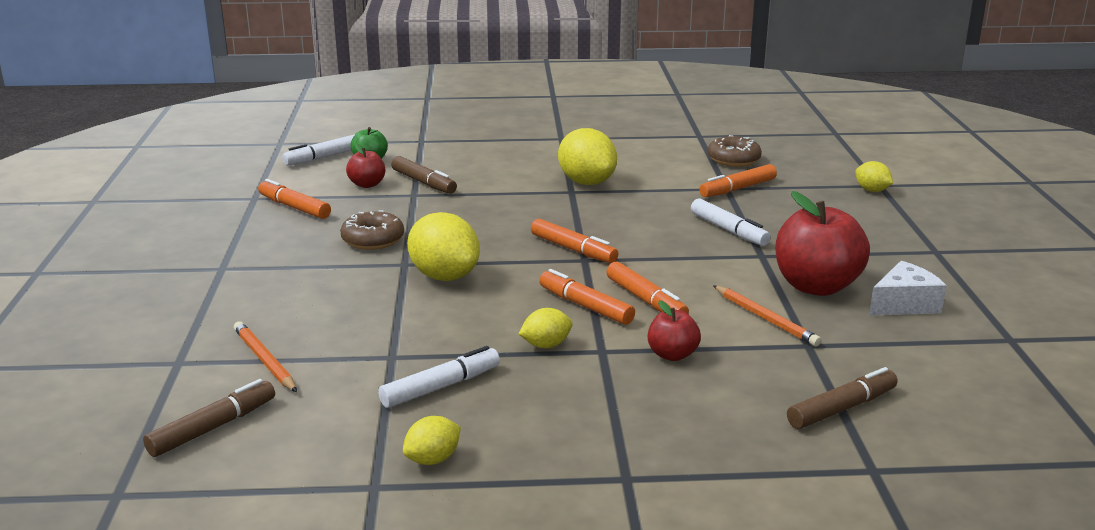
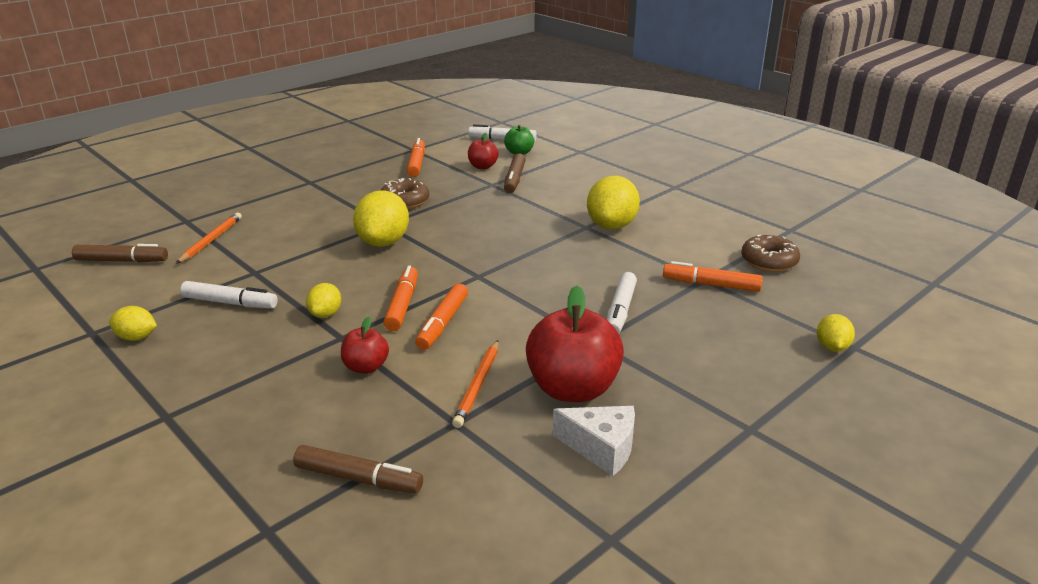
camera: 50 degrees right, 5 degrees up
(546, 345) = (325, 314): yellow lemon -> yellow lemon turned 75 degrees clockwise
(573, 249) = (487, 266): orange marker -> none

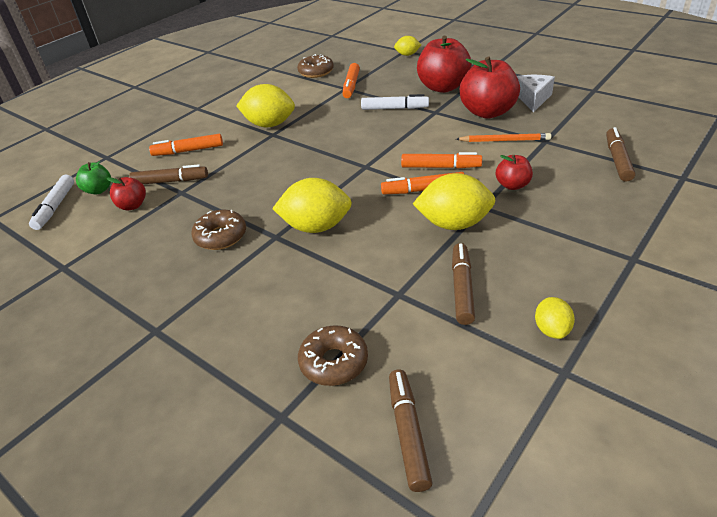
camera: 95 degrees left, 10 degrees up
(211, 240) = (334, 362): orange pencil -> brown donut
(230, 303) = (462, 288): white marker -> brown marker
(325, 314) = (454, 224): yellow lemon -> yellow lemon, size x1.87
(417, 164) = (112, 253): orange marker -> orange marker (188, 151)
(680, 362) = (443, 87): none -> red apple

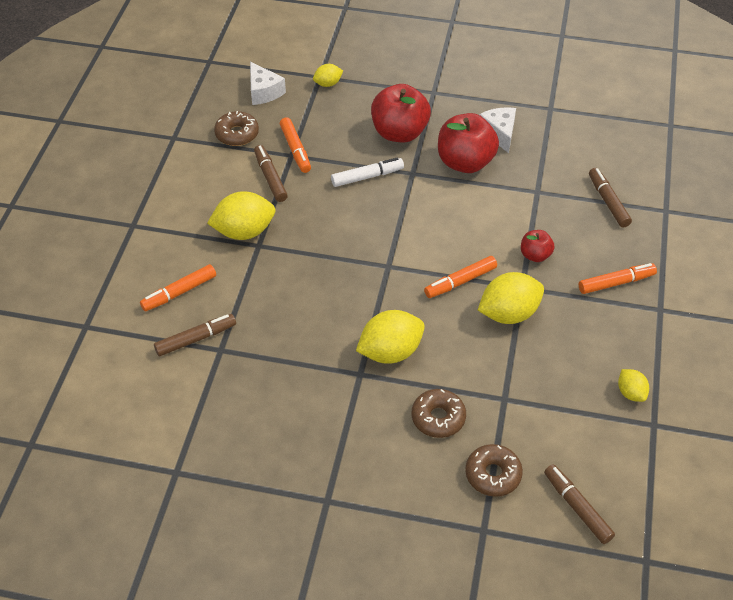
camera: 30 degrees left, 10 degrees up
(55, 207) = (92, 408): white marker -> none
(99, 190) = (122, 373): green apple -> none
(132, 205) = (181, 381): red apple -> none
(221, 236) = (307, 389): brown donut -> brown donut (438, 418)
(355, 53) = (263, 92): none -> white cheese
(441, 167) = (460, 249): orange marker -> orange marker (616, 283)
(462, 288) = (550, 377): brown marker -> brown marker (270, 177)
(504, 140) = (501, 199): orange pencil -> none

